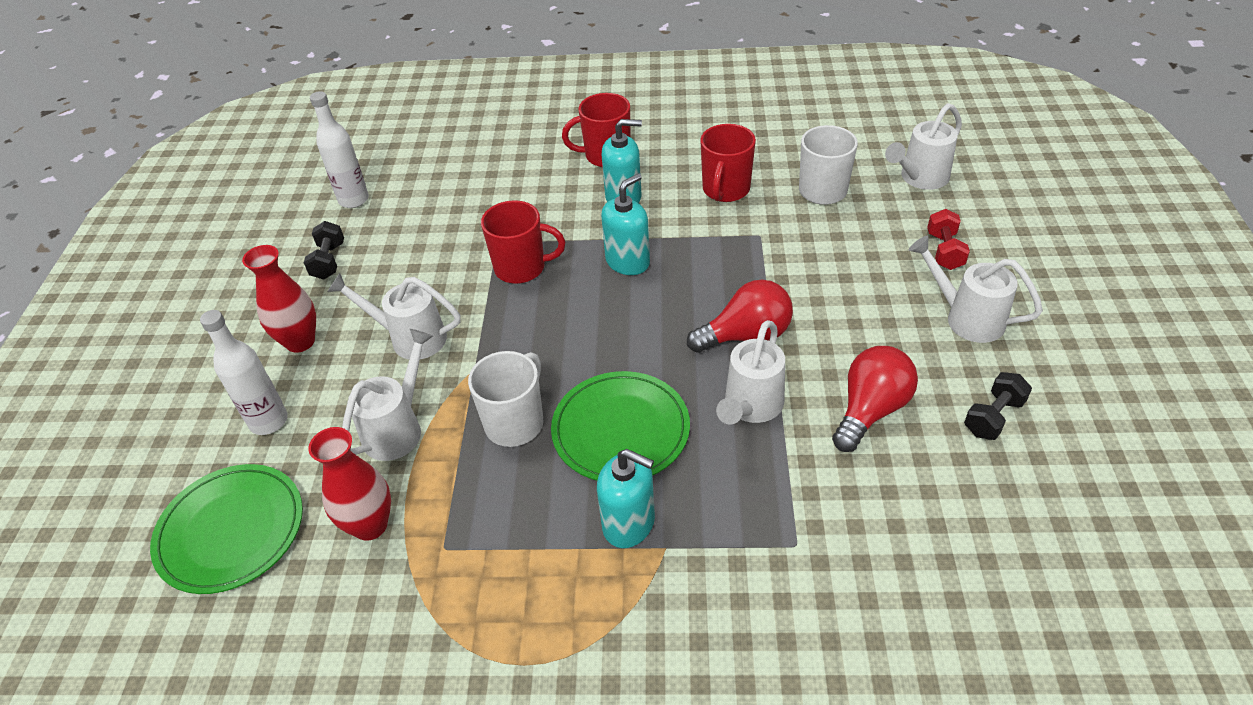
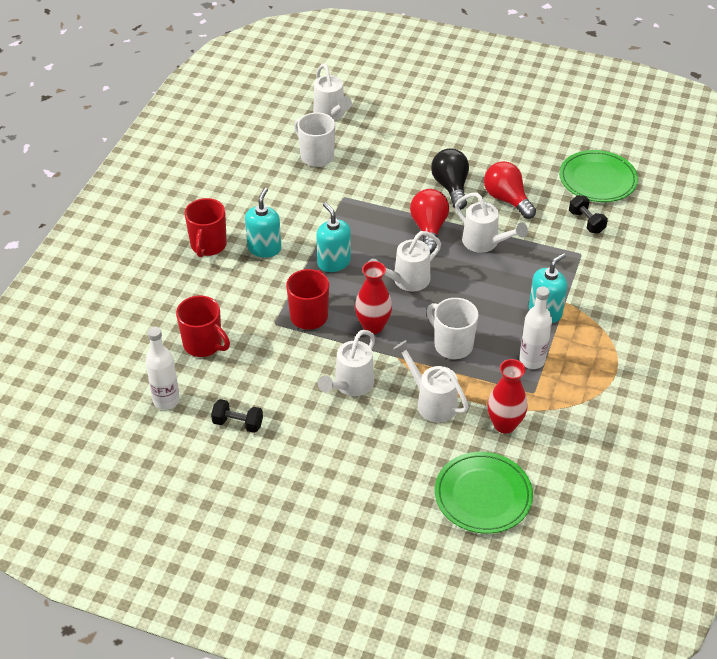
camera: 75 degrees left, 0 degrees up
(269, 421) = (395, 471): white bottle -> white bottle (532, 360)
(300, 341) = (322, 448): red vase -> red vase (373, 326)
(620, 430) = (478, 300): green plate -> green plate (597, 179)
(725, 190) = (288, 198): red mug -> red mug (203, 344)
(854, 336) = (451, 187): none -> black light bulb
(944, 251) = (401, 129): red dumbbell -> none
(967, 318) = (458, 142): white watering can -> white watering can (406, 281)
(993, 417) = (530, 160): black dumbbell -> black dumbbell (586, 222)

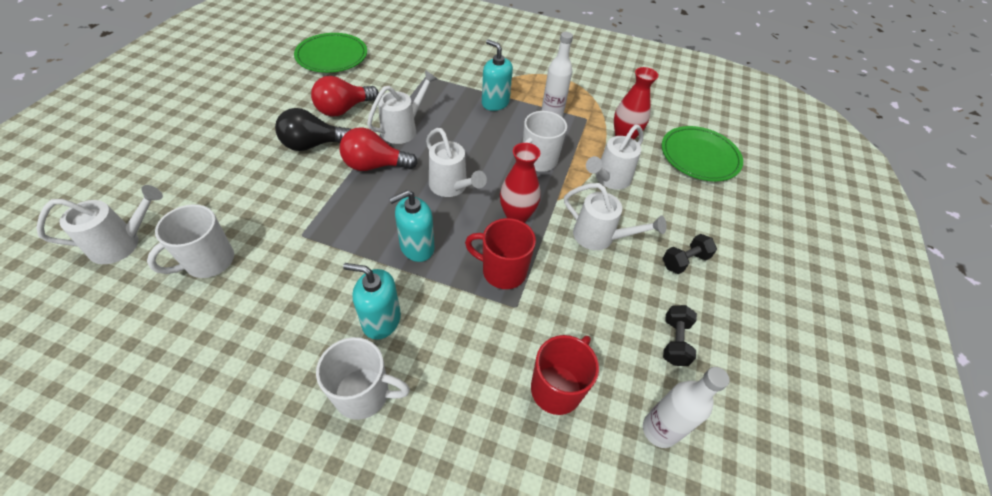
camera: 95 degrees left, 5 degrees up
(208, 246) = (364, 394): red mug -> white mug
(586, 222) = (386, 69): black dumbbell -> black dumbbell (684, 261)

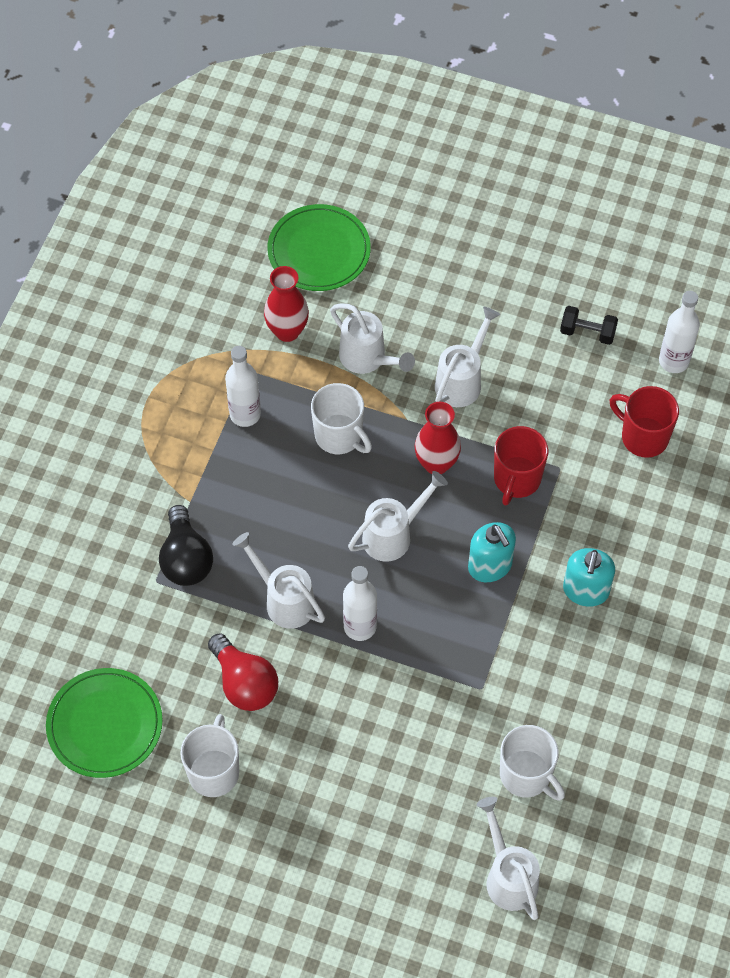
camera: 85 degrees left, 10 degrees up
(313, 145) = (324, 708): black light bulb -> black light bulb (186, 559)
(364, 394) = (663, 595): white mug -> white mug (214, 771)
(374, 165) = (360, 626): red light bulb -> white bottle
(495, 103) = (218, 485): turquoise soap dispenser -> none
(684, 261) = (489, 303): black dumbbell -> none

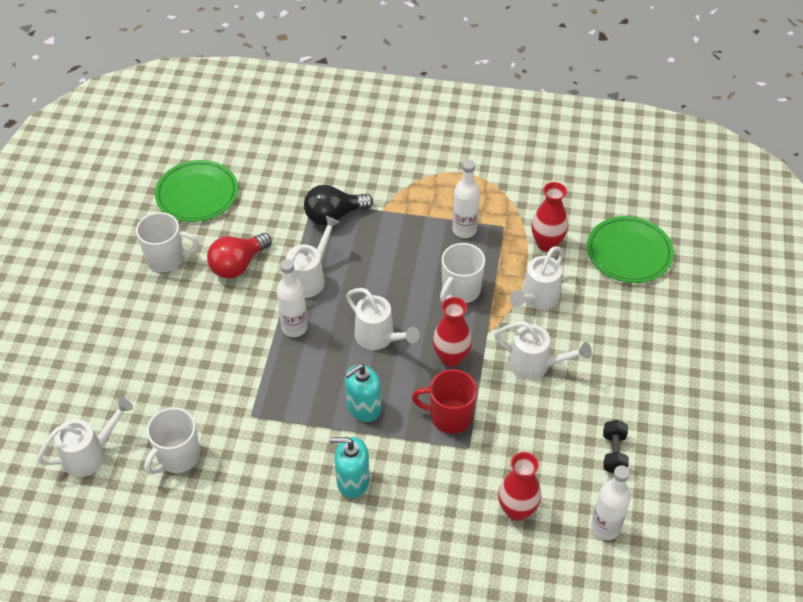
camera: 80 degrees right, 10 degrees down
(643, 437) = (517, 510): red mug -> red vase

